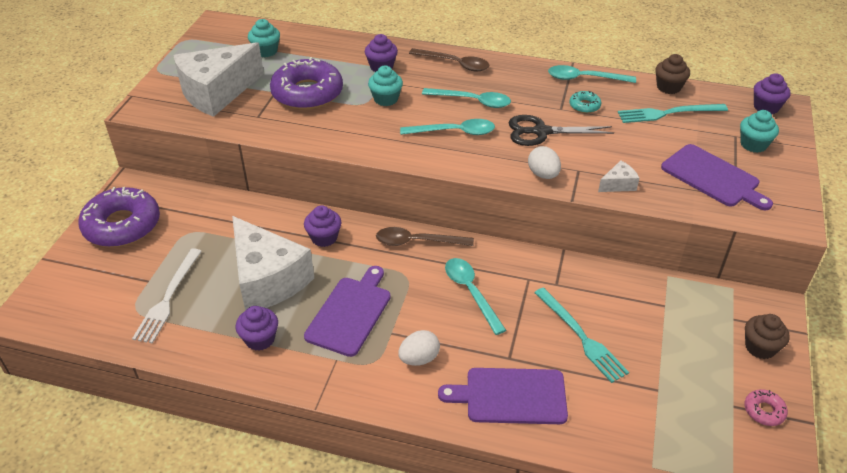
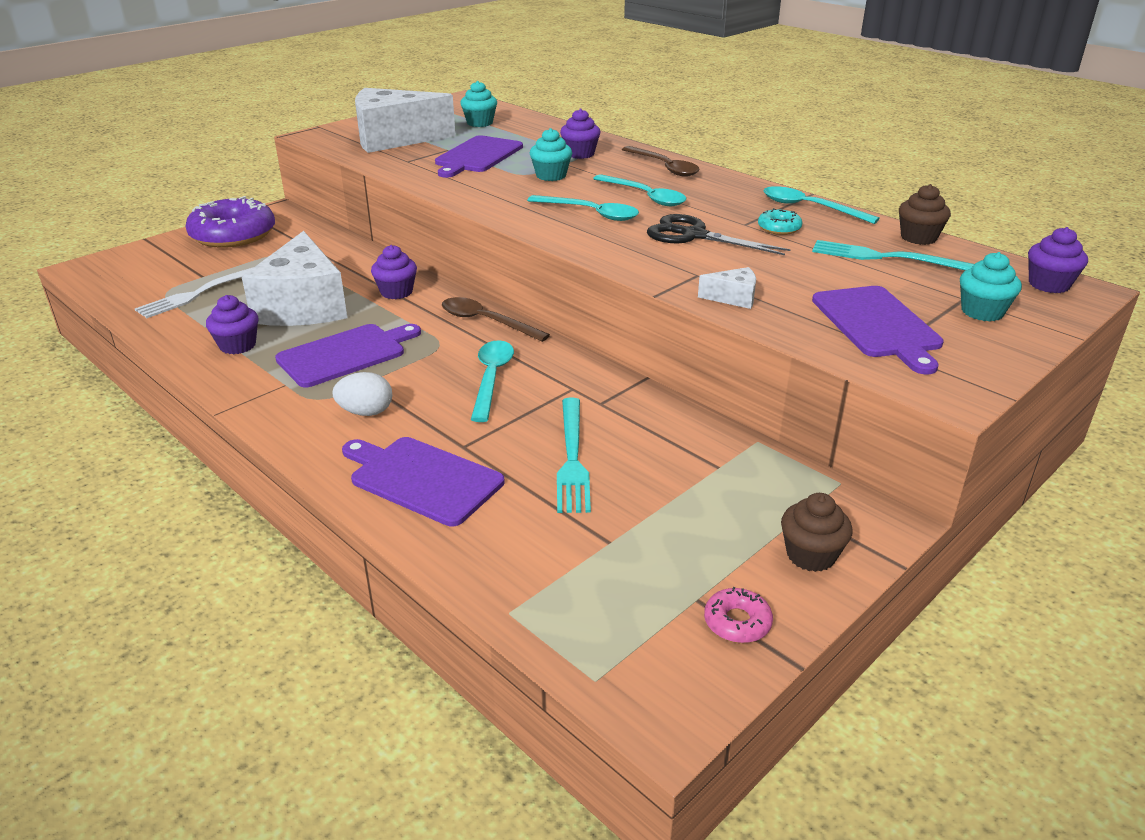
camera: 30 degrees right, 10 degrees down
(307, 93) = (477, 156): purple donut -> purple cutting board
(543, 174) = (648, 267): white egg -> none

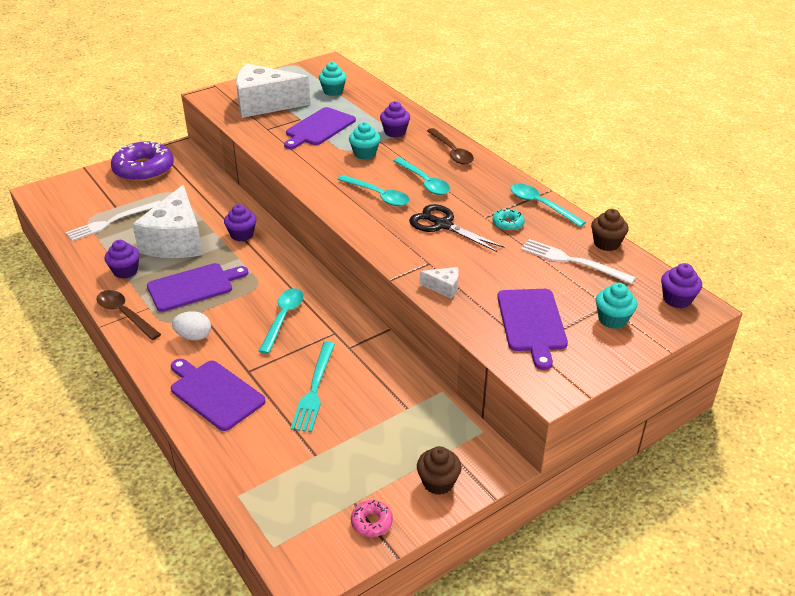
camera: 10 degrees right, 5 degrees up
(486, 322) = (295, 268): brown spoon -> brown spoon (125, 314)
(887, 258) = (572, 261): turquoise fork -> white fork

